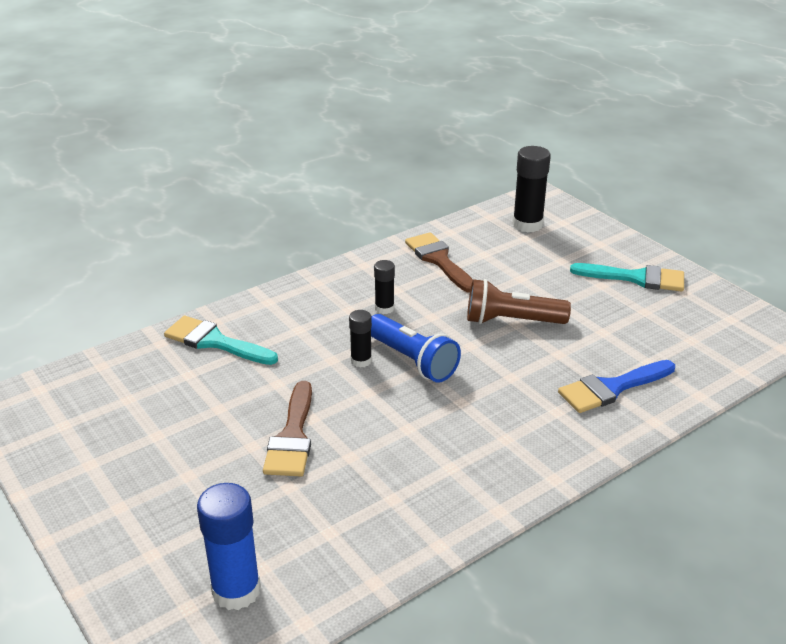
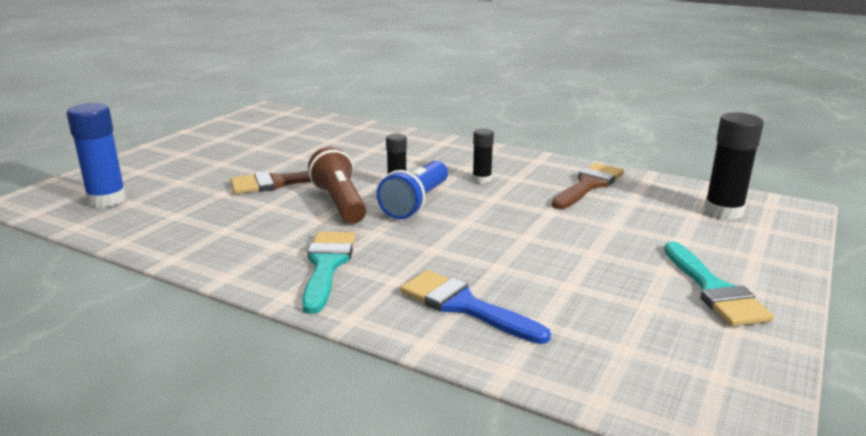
camera: 65 degrees right, 10 degrees down
(214, 342) = (374, 139): turquoise brush -> turquoise brush (327, 265)
(511, 321) = (528, 233): brown flashlight -> brown flashlight (340, 203)

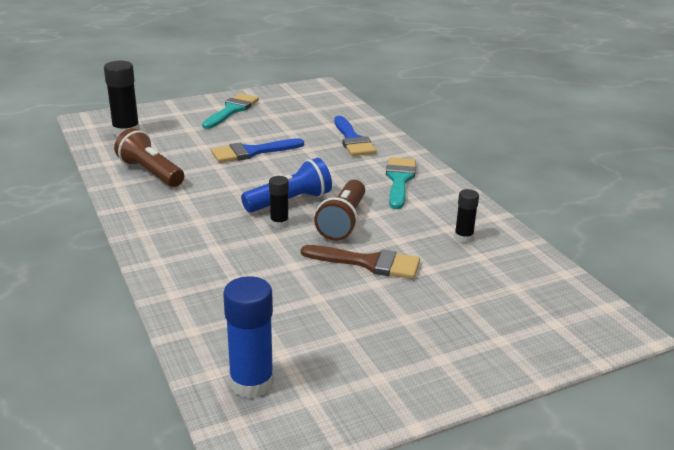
camera: 145 degrees left, 5 degrees up
(107, 200) = (537, 300): blue glue stick -> blue glue stick (251, 383)
(327, 265) = (399, 180): turquoise brush -> turquoise brush turned 150 degrees clockwise
(482, 179) = (208, 205): black glue stick -> black glue stick (463, 237)
(550, 237) = (251, 152): none -> blue brush
(588, 185) = (151, 173): brown brush -> brown flashlight

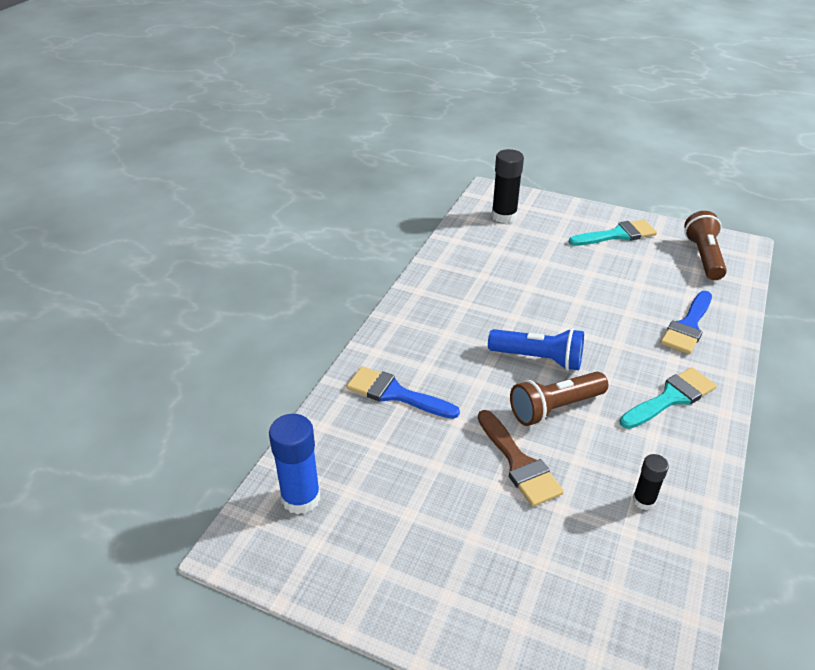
camera: 50 degrees right, 10 degrees up
(151, 173) = (471, 267): brown flashlight -> brown flashlight (703, 257)
(251, 152) = (575, 289): blue brush -> blue brush (395, 394)
(279, 223) = (502, 374): black glue stick -> none

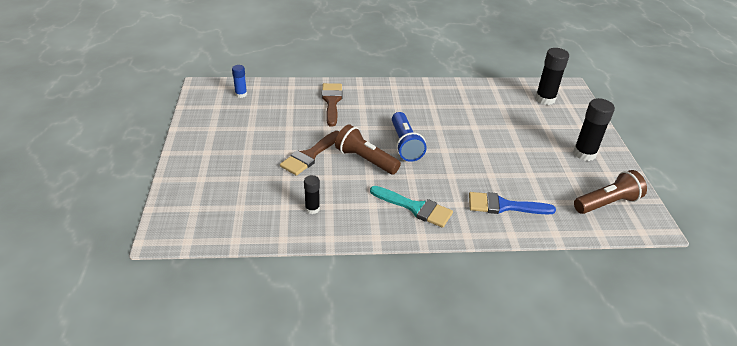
camera: 60 degrees right, 0 degrees up
(301, 498) = (241, 94): blue glue stick -> blue glue stick, size x0.57
(395, 394) = (331, 101): blue brush -> brown brush
(617, 235) = (584, 153): turquoise brush -> black glue stick

